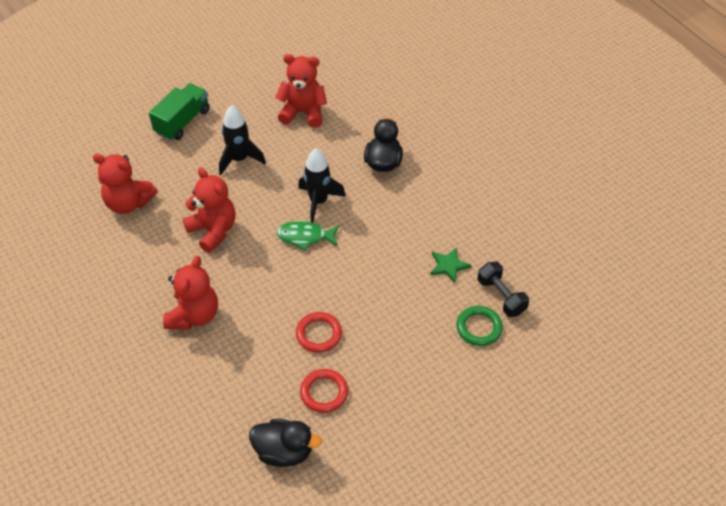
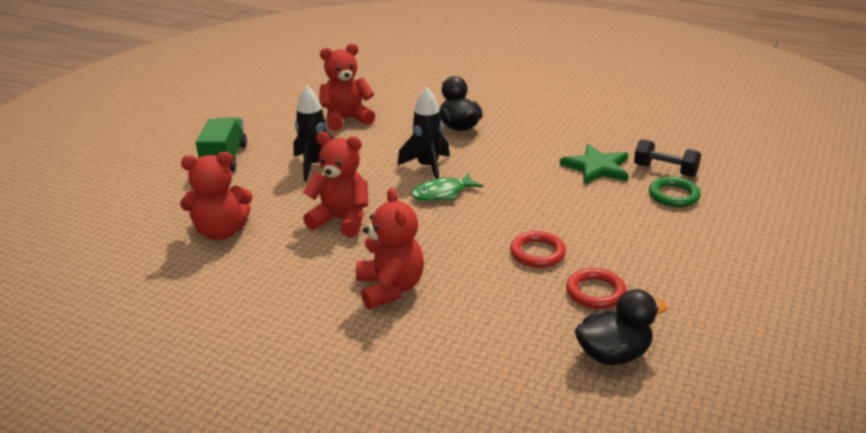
camera: 30 degrees left, 20 degrees down
(449, 265) = (597, 167): green star -> green star, size x1.54

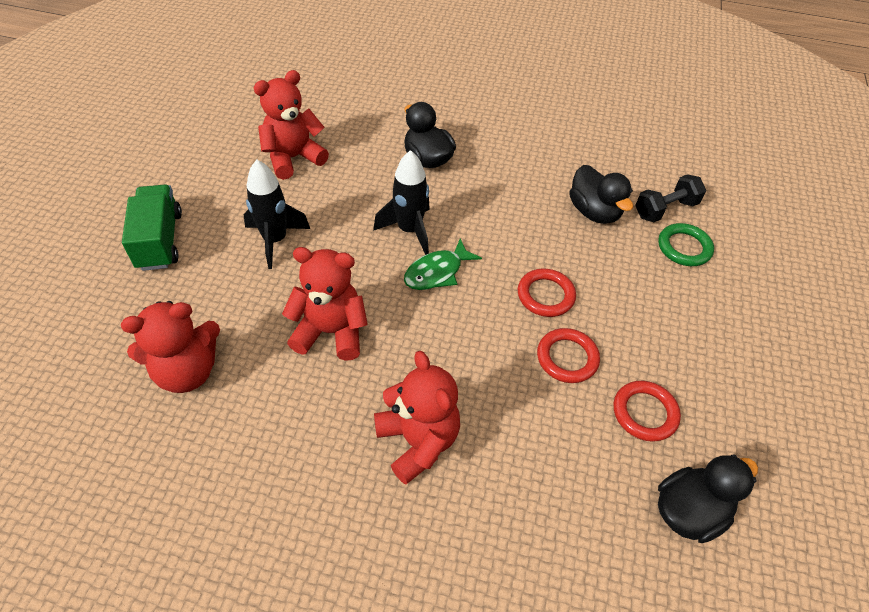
camera: 15 degrees left, 20 degrees up
(532, 214) = (545, 295): none -> red ring
(597, 167) = (594, 212): green star -> black duck
(665, 170) = (665, 209): black dumbbell -> black dumbbell turned 45 degrees counterclockwise

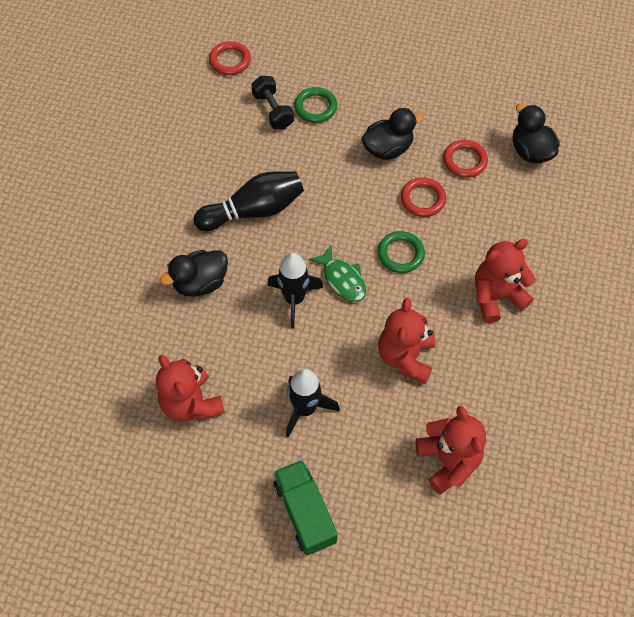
camera: 85 degrees left, 10 degrees up
(160, 241) = (305, 512): green truck -> green truck turned 75 degrees clockwise
(478, 330) = (400, 254): none -> green ring
(521, 196) = (254, 210): none -> black bowling pin
(545, 295) = (365, 205): red ring -> red ring (230, 61)
(594, 212) = (274, 160): black duck -> black duck (388, 149)

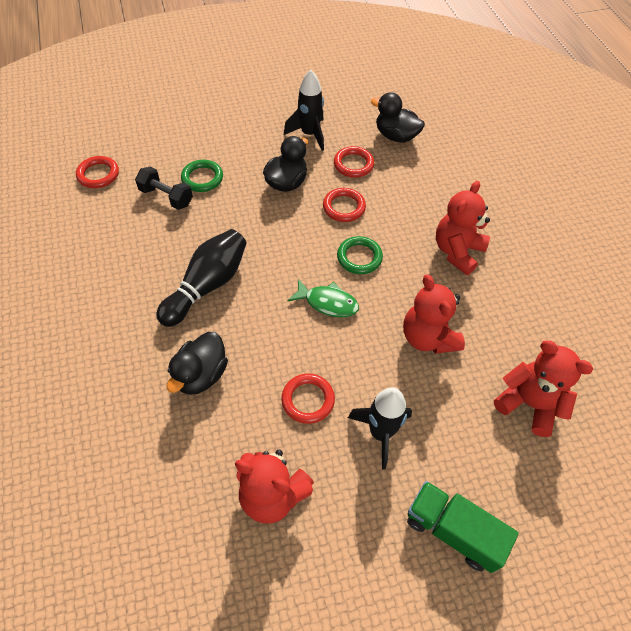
camera: 35 degrees left, 5 degrees down
(267, 350) = (308, 400): none -> red ring
(294, 299) = (299, 342): black rocket -> black rocket (309, 134)

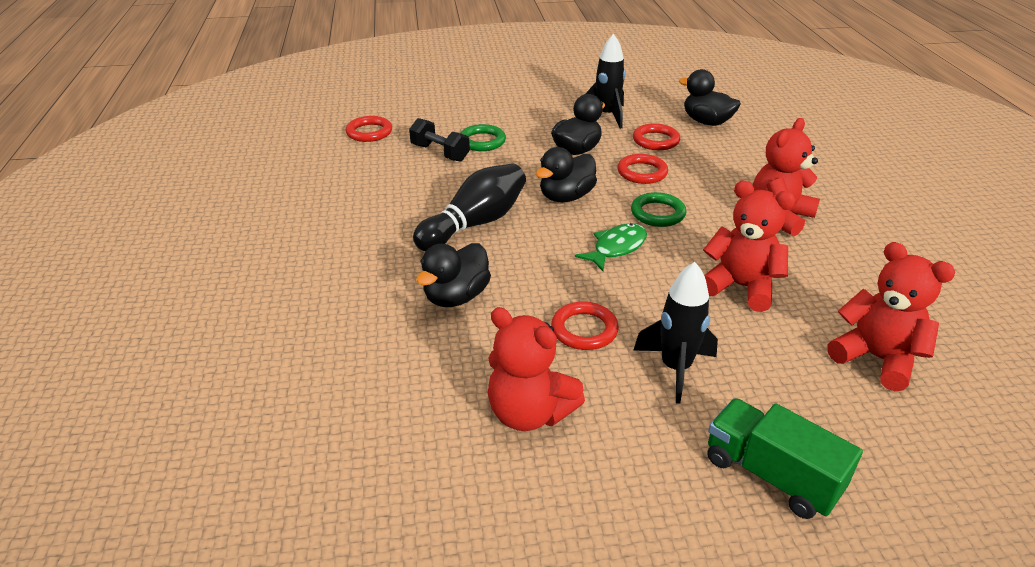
camera: 10 degrees right, 20 degrees down
(282, 244) = (566, 197): none -> black duck
(327, 303) = (616, 248): green fish -> green fish turned 75 degrees counterclockwise
(428, 337) = (740, 287): red teddy bear -> red teddy bear turned 135 degrees clockwise

